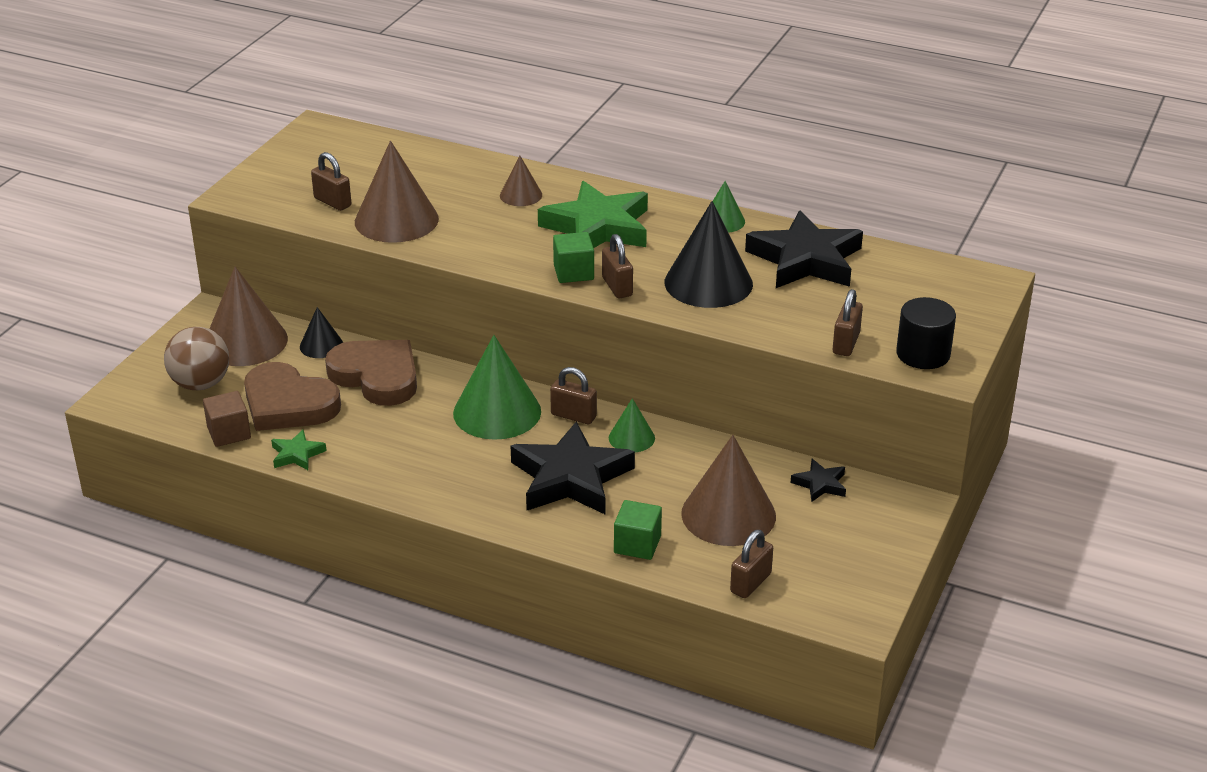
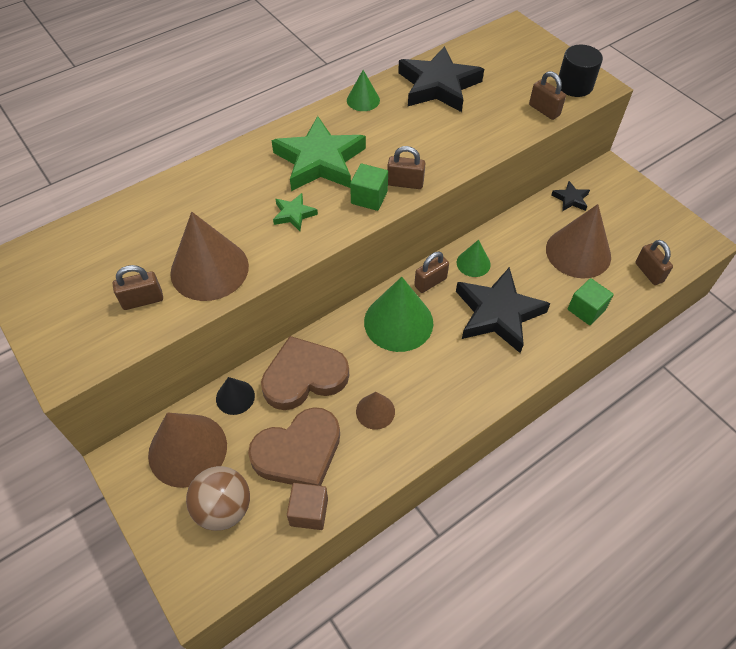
camera: 60 degrees left, 20 degrees up
(297, 454) = (369, 471): green star -> green star (294, 214)
(521, 195) = (239, 182): brown cone -> brown cone (375, 411)
(708, 283) = (433, 138): black cone -> none

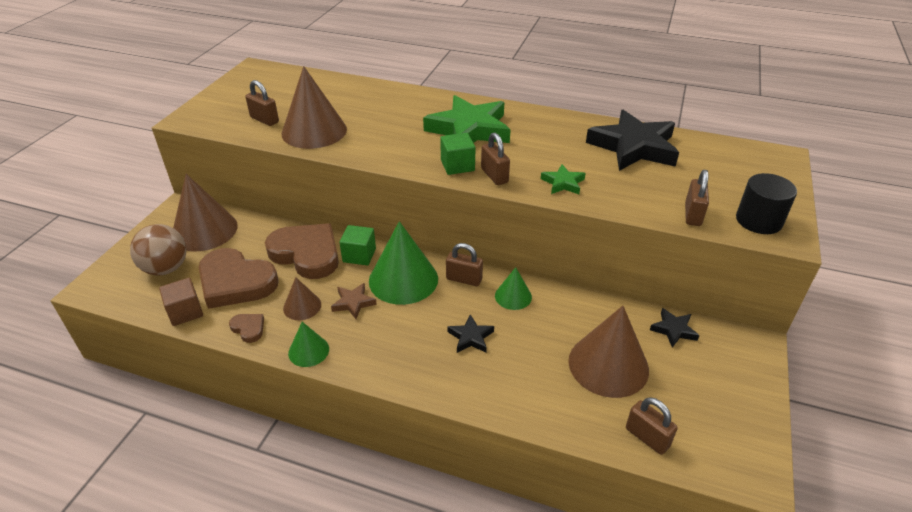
camera: 55 degrees right, 15 degrees down
(235, 397) = (263, 230): black cone -> none
(294, 214) = (401, 141): green star -> green star (563, 183)
(363, 100) = (562, 121): green cone -> green cone (308, 351)
(373, 465) = (248, 328): none -> brown heart
(400, 371) = (353, 303): none -> brown star
(498, 313) = (470, 337): black star -> black star, size x0.45
(586, 309) = (539, 402): green cube -> green cube (359, 255)
(649, 272) = (647, 437): brown padlock -> brown padlock turned 75 degrees counterclockwise

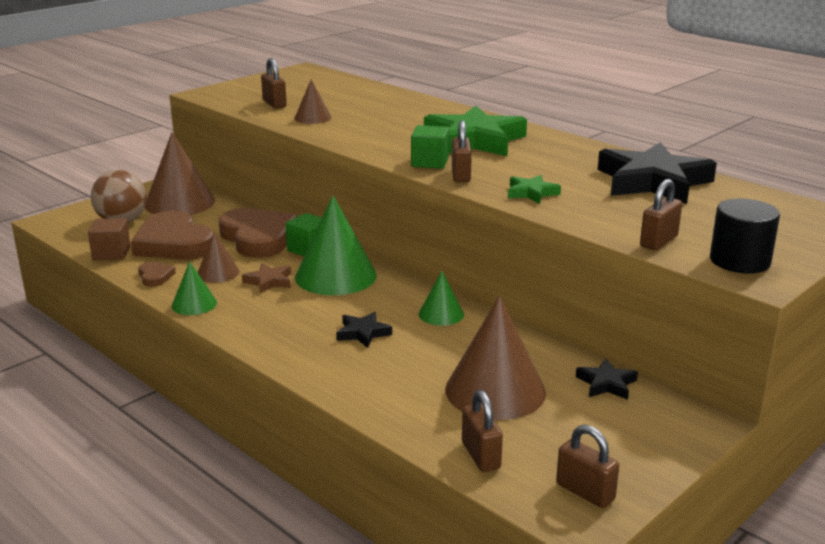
camera: 25 degrees right, 15 degrees down
(314, 131) = (312, 118): brown cone -> brown cone, size x0.52
(464, 279) = (400, 290): brown padlock -> brown padlock (585, 492)

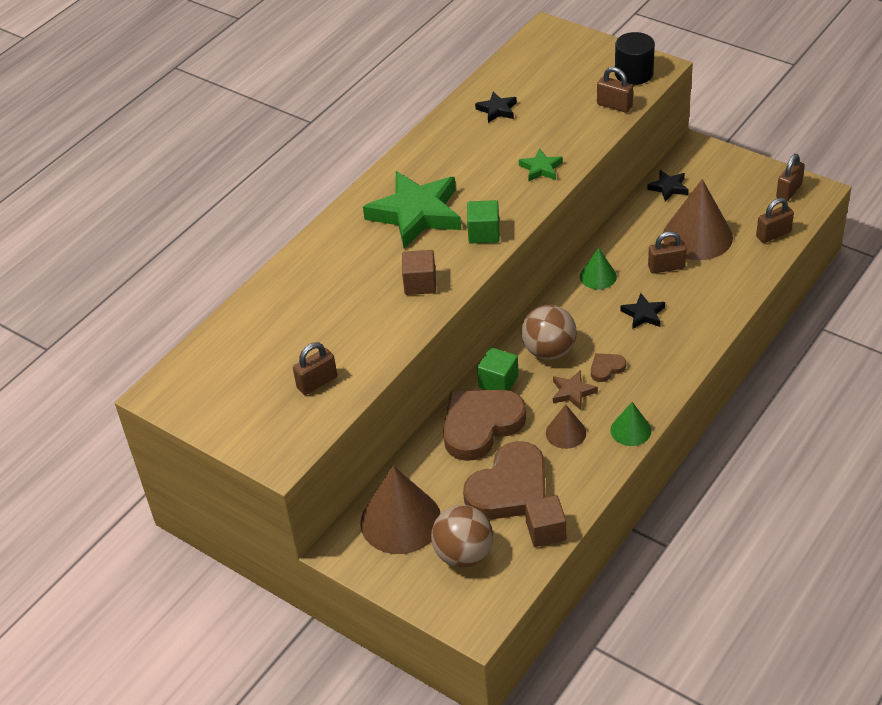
camera: 95 degrees left, 20 degrees up
(155, 276) = (586, 476): brown heart -> brown heart (606, 368)
(312, 118) = (365, 338): brown cone -> none
(335, 276) = (549, 351): green cone -> brown ball
(370, 137) = (420, 283): none -> brown cube
(461, 175) = (512, 210): brown padlock -> brown padlock (666, 267)
(653, 182) = (497, 110): black star -> black star, size x0.45

